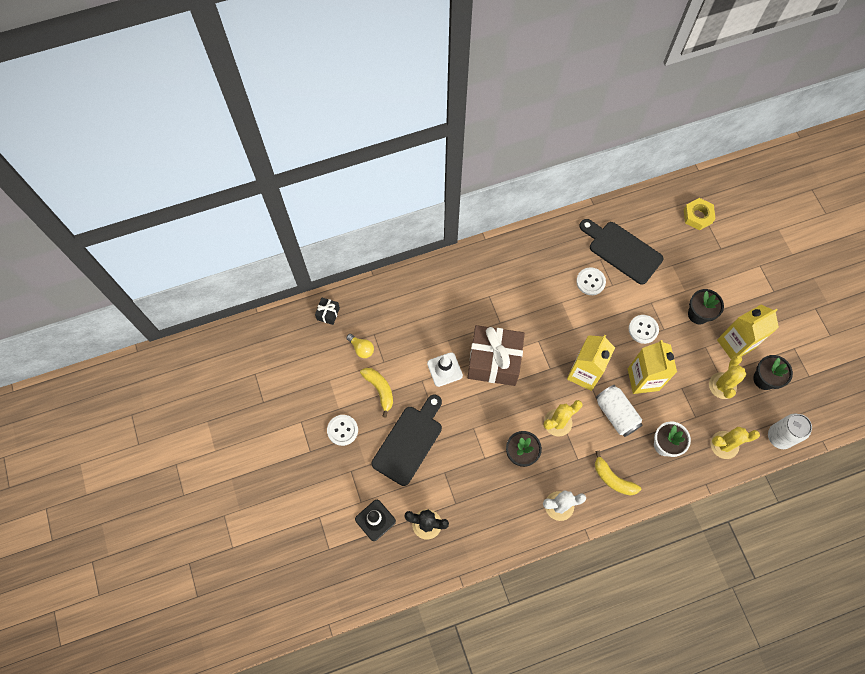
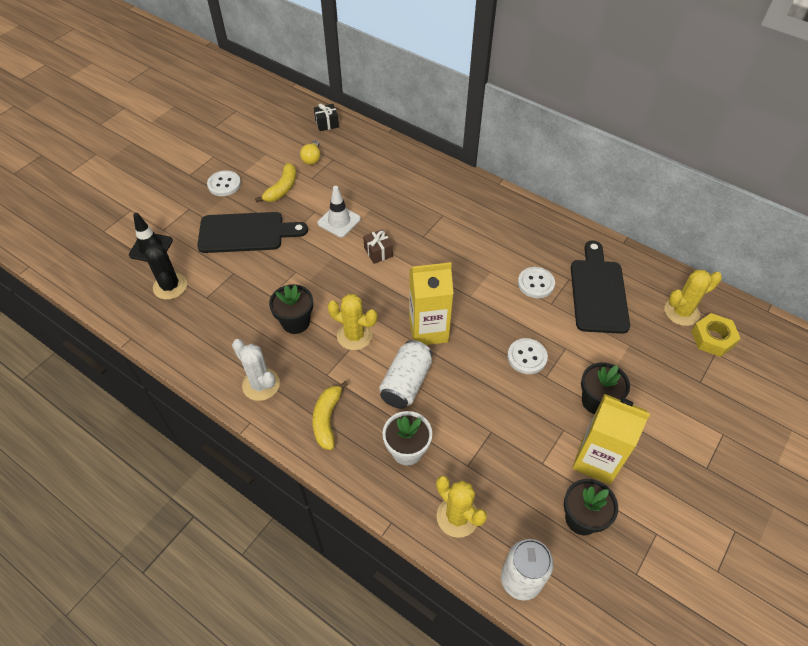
camera: 55 degrees right, 15 degrees down
(494, 361) = (378, 252): brown gift -> brown gift, size x0.41
(643, 379) = (468, 387): yellow carton -> none
(722, 385) = (531, 474): yellow cactus -> yellow cactus (681, 312)

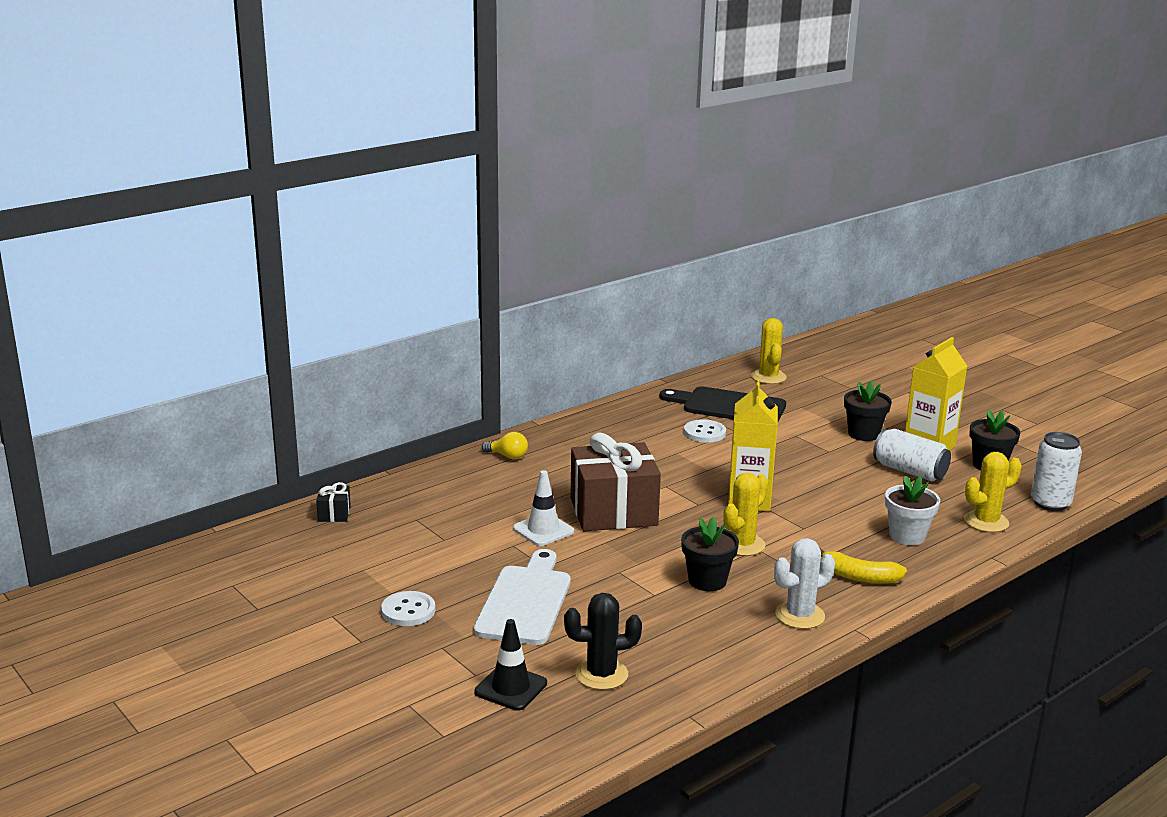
camera: 75 degrees left, 30 degrees down
(246, 233) = (525, 601): black cutting board -> white cutting board
(282, 189) = (451, 564): yellow banana -> none
(312, 158) = (403, 534): yellow light bulb -> yellow light bulb (507, 456)
(378, 252) = (613, 512): brown gift -> brown gift, size x2.44
(406, 383) = (819, 523): white can -> white can (909, 471)
(527, 357) = (802, 455): white button -> none
(712, 338) = (804, 372): yellow nut -> none

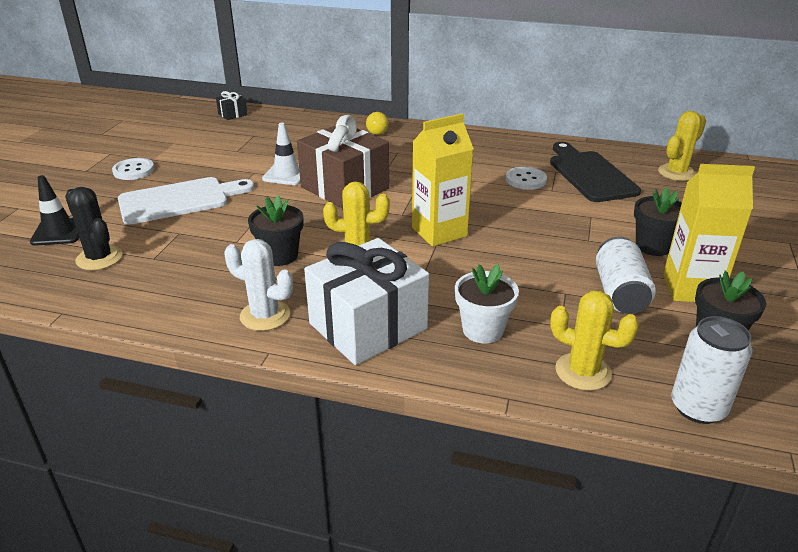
camera: 55 degrees right, 10 degrees up
(859, 577) = (368, 326): yellow banana -> white gift

